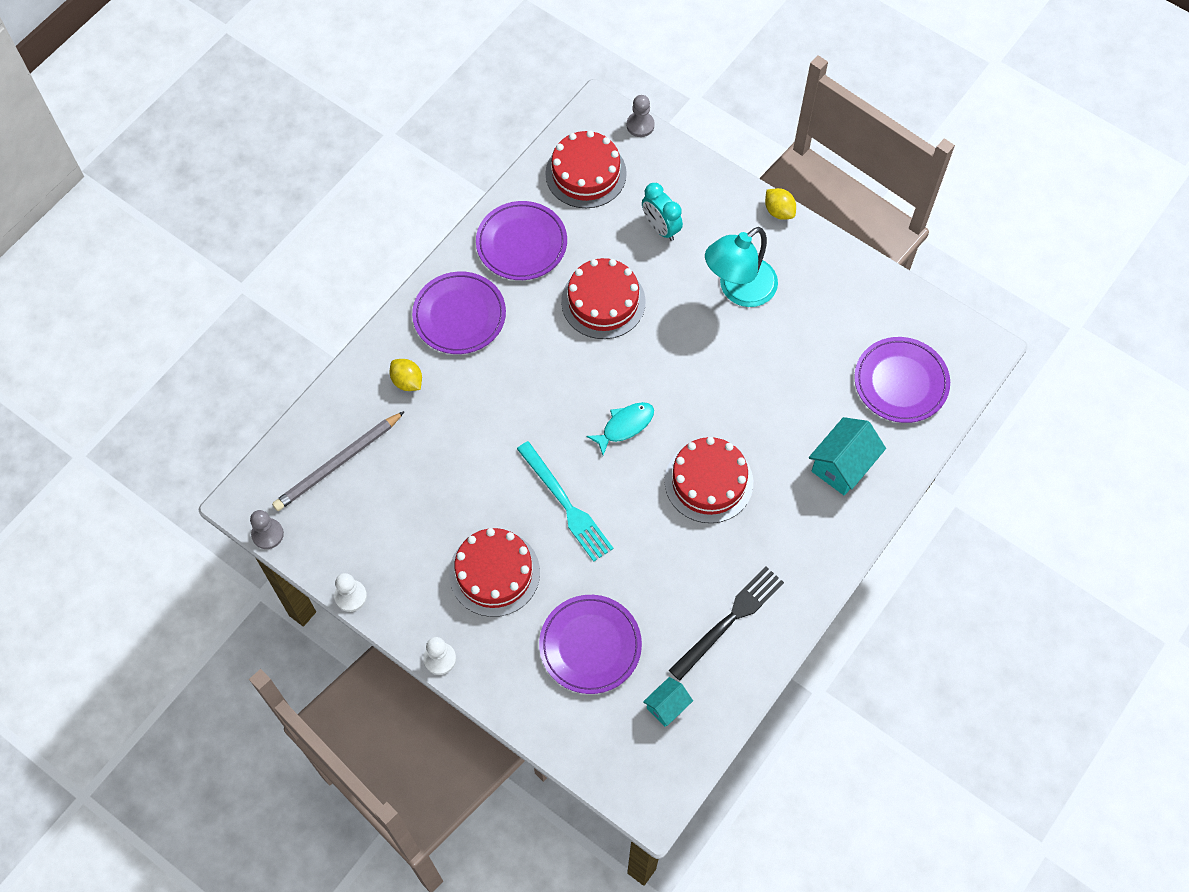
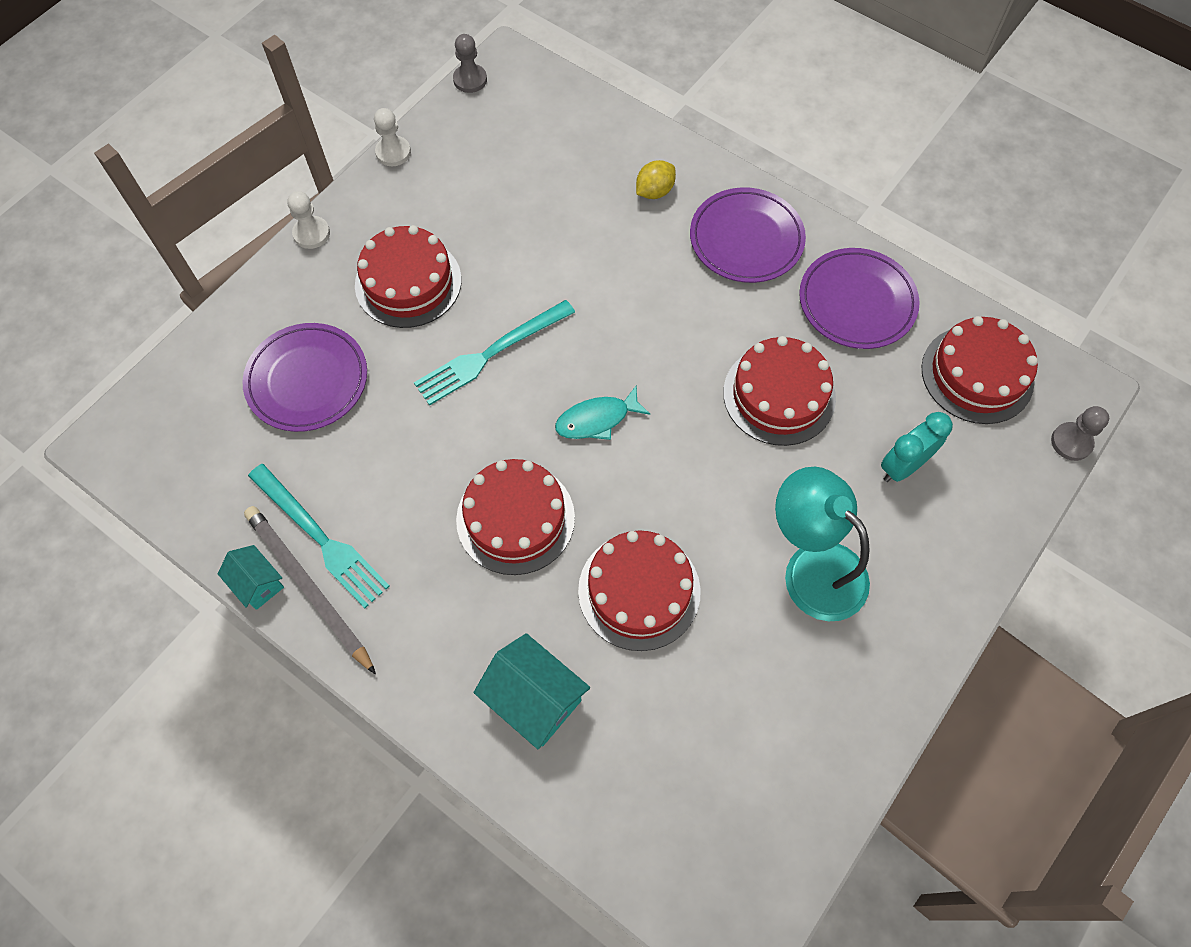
camera: 90 degrees right, 0 degrees up
(338, 463) = (550, 133): grey pencil -> grey pencil (308, 587)
(625, 426) = (597, 419): turquoise fish -> turquoise fish turned 105 degrees clockwise
(667, 706) = (219, 463): turquoise house -> turquoise house (258, 584)
(729, 620) = (320, 538): black fork -> turquoise fork
(761, 399) = (639, 590): none -> red cake
(779, 211) = (954, 629): yellow lemon -> none
(901, 382) = (671, 798): purple plate -> none

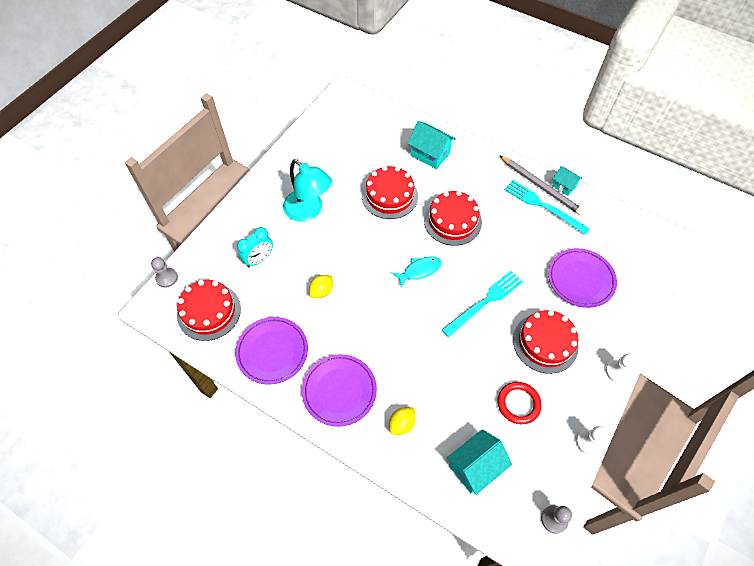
camera: 175 degrees right, 5 degrees down
(477, 204) = (518, 403): none -> red ring
(559, 137) = (475, 467): none -> turquoise house
(779, 395) = (322, 291): red cake -> yellow lemon

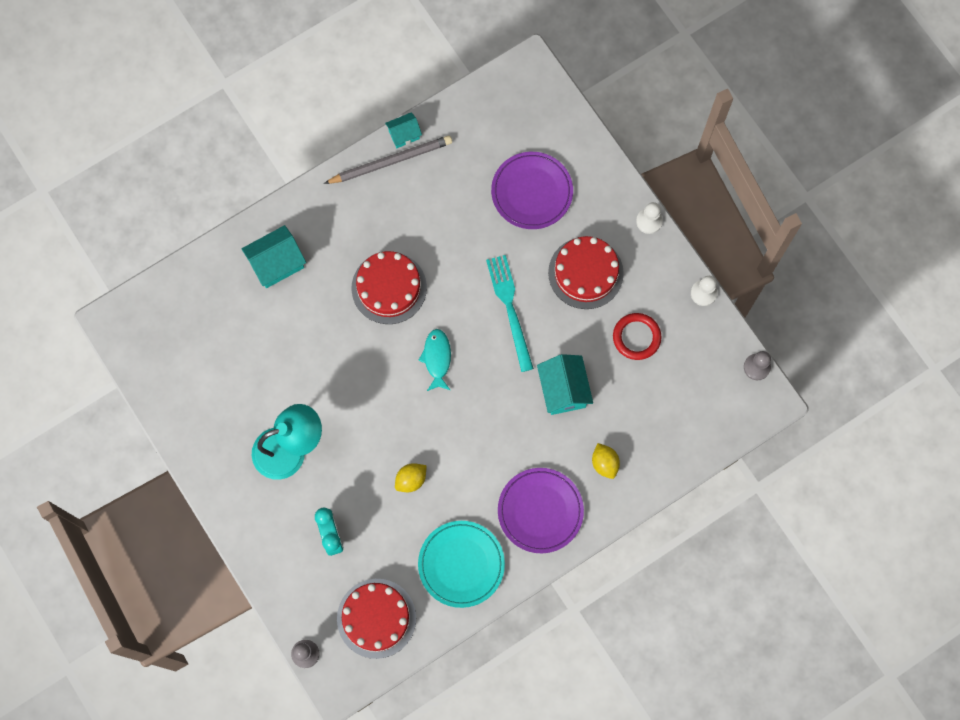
camera: 65 degrees left, 15 degrees up
(272, 351) = (461, 564): purple plate -> turquoise plate
(322, 291) = (411, 480): yellow lemon -> yellow lemon turned 75 degrees clockwise
(389, 196) = (316, 342): red cake -> none
(475, 467) = (678, 413): turquoise house -> turquoise house (563, 390)
(543, 206) = (419, 175): turquoise fork -> none

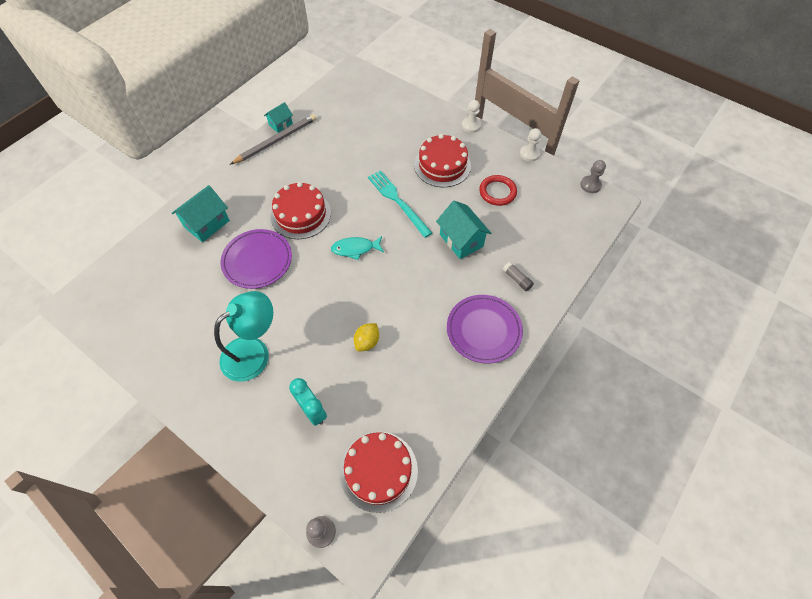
camera: 20 degrees left, 15 degrees down
(437, 358) = (355, 249): turquoise fish -> turquoise fish turned 75 degrees counterclockwise
(461, 564) = (436, 395): turquoise plate -> none
(532, 192) = (383, 131): purple plate -> purple plate (257, 260)
(604, 463) = (517, 279): yellow lemon -> grey glue stick

